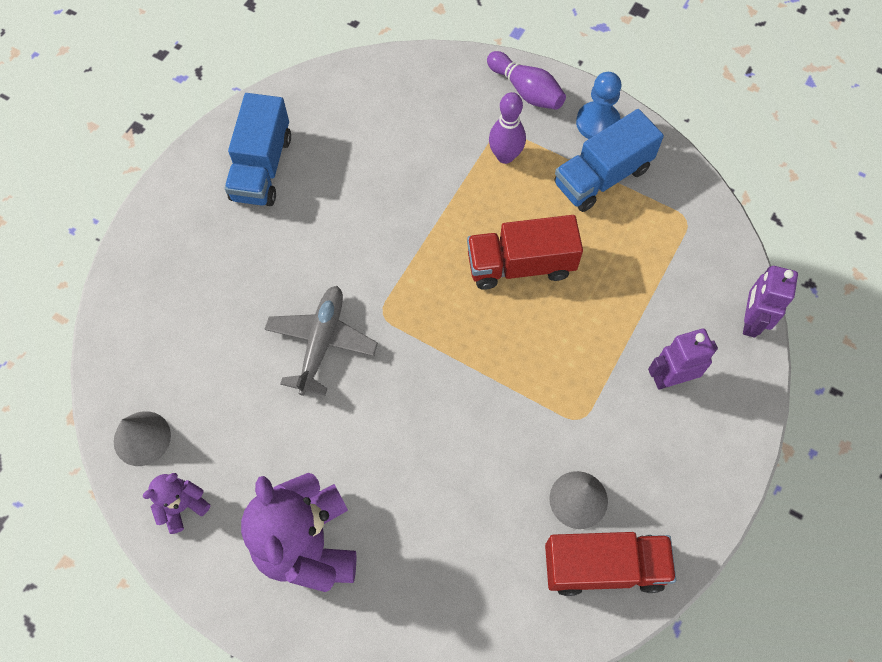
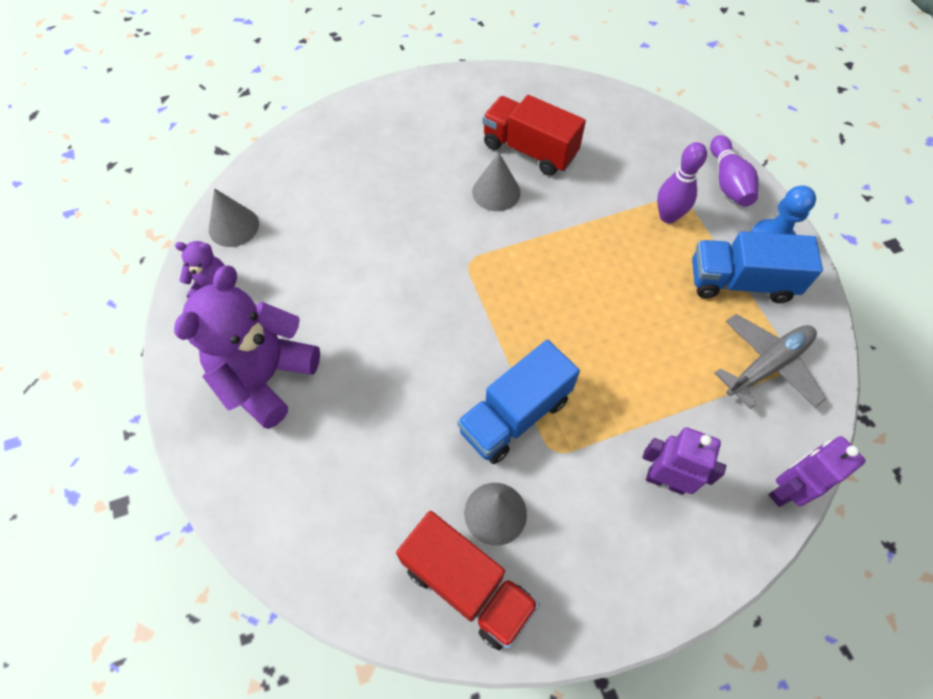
camera: 40 degrees right, 5 degrees down
(262, 167) = (475, 113): blue truck -> blue truck (515, 415)
(321, 342) = (407, 250): grey plane -> grey plane (767, 365)
(348, 233) = (496, 192): none -> grey cone
(520, 265) = (610, 300): red truck -> red truck (529, 150)

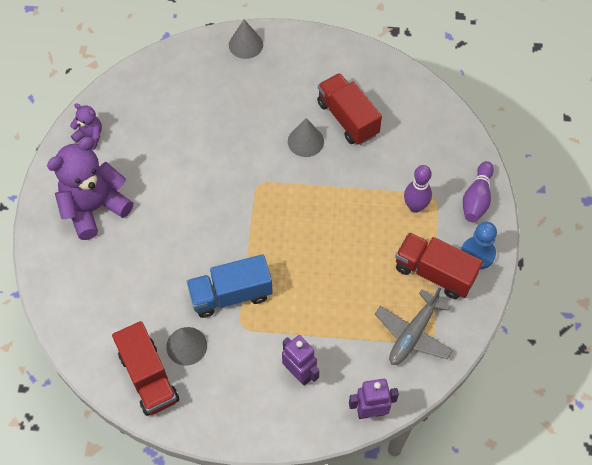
camera: 25 degrees right, 0 degrees up
(234, 226) = (121, 98): grey cone -> grey cone (245, 44)
(740, 282) = (434, 273): blue truck -> red truck
(767, 365) = (413, 334): grey plane -> grey plane turned 135 degrees clockwise

